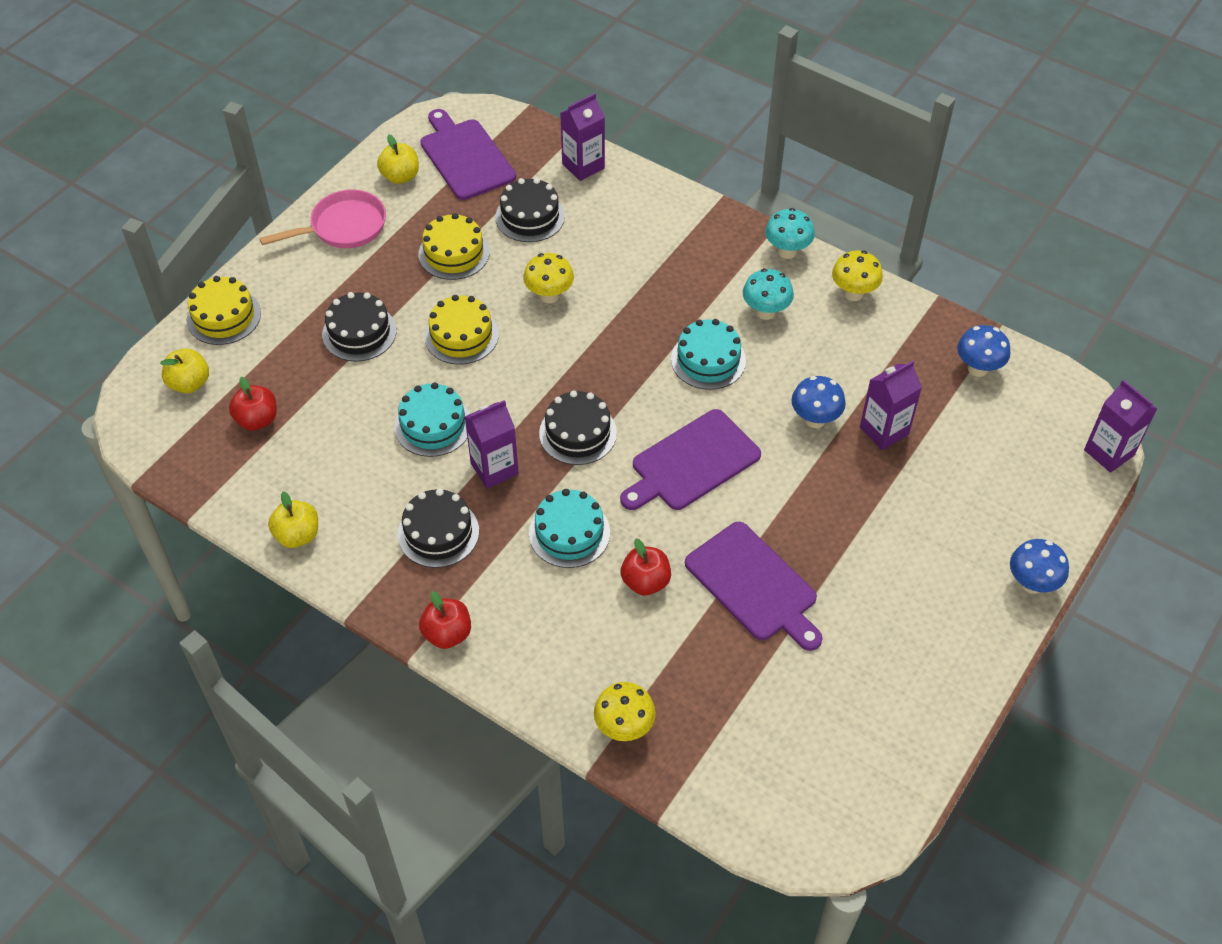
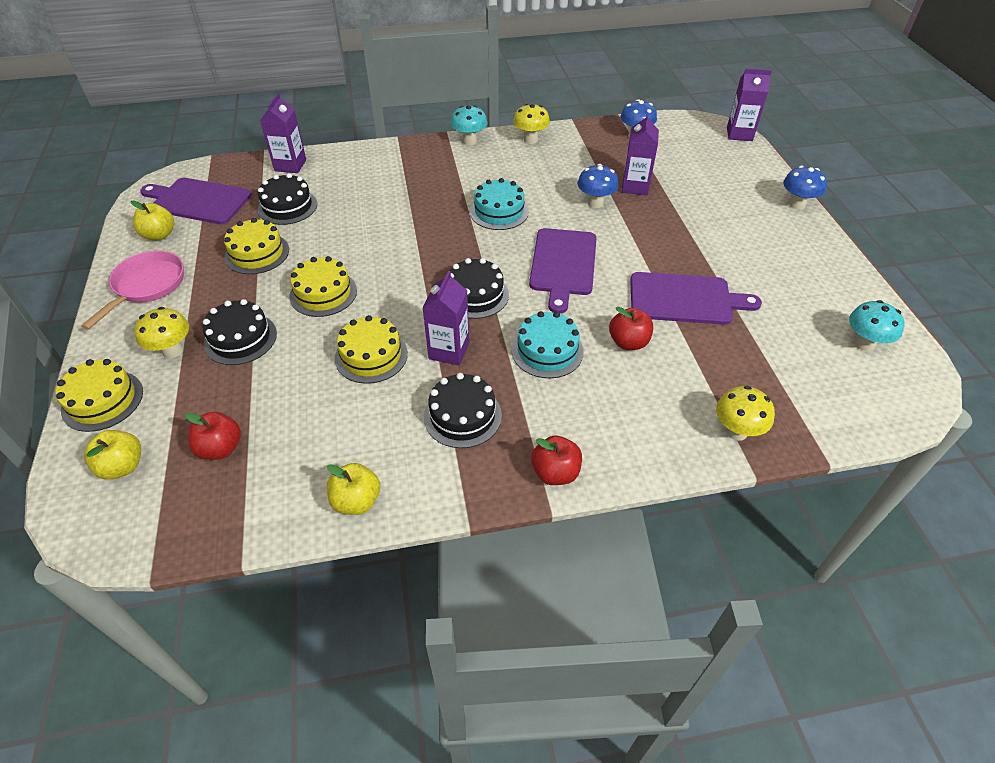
camera: 45 degrees left, 5 degrees down
(433, 425) = (371, 355): turquoise cake -> yellow cake
(549, 295) = (356, 237): yellow mushroom -> yellow mushroom (172, 351)
(765, 312) = (497, 172): turquoise mushroom -> turquoise mushroom (864, 344)

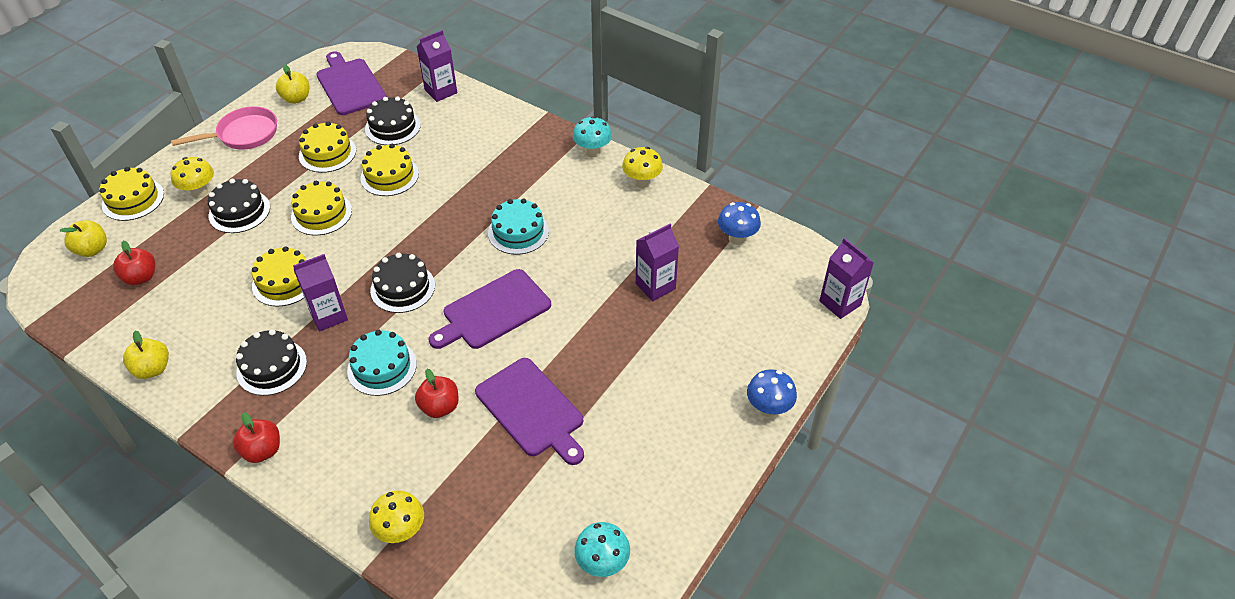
camera: 45 degrees right, 0 degrees up
(340, 237) = (389, 176): none -> yellow cake
(595, 203) = (599, 277): blue mushroom -> none

